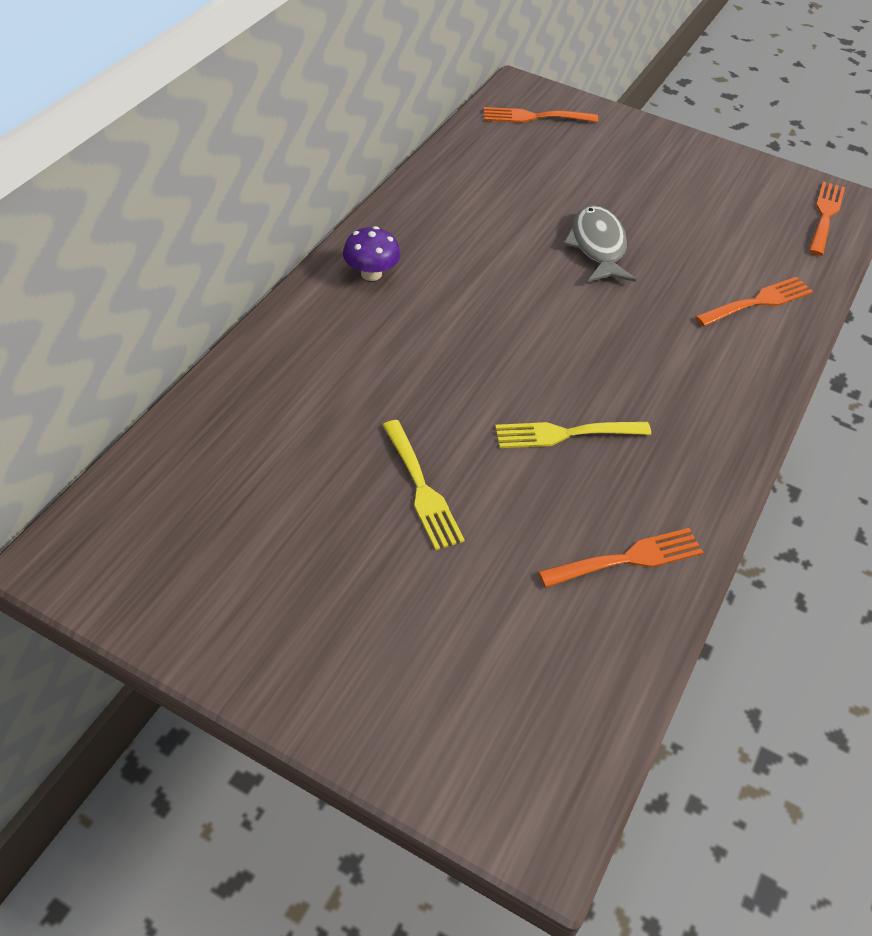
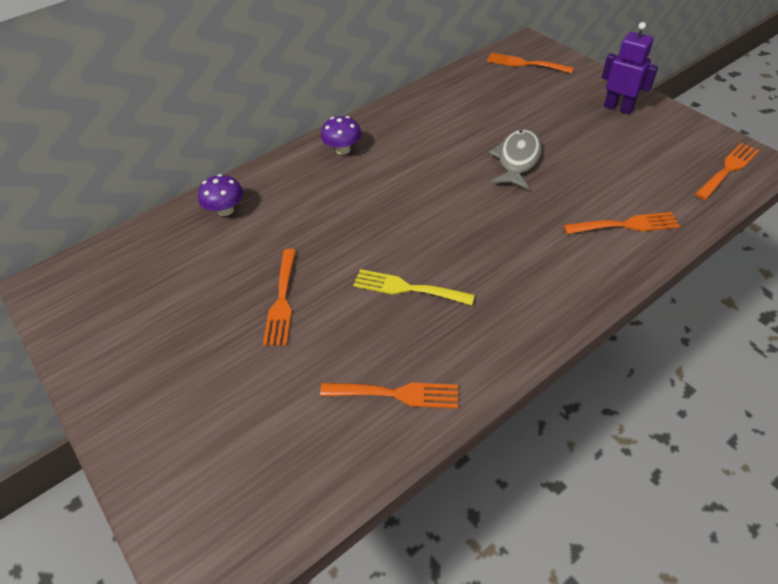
camera: 30 degrees right, 0 degrees up
(263, 390) = (225, 210): none -> purple mushroom
(422, 489) = (282, 301): yellow fork -> orange fork
(674, 160) = (618, 108): none -> purple robot

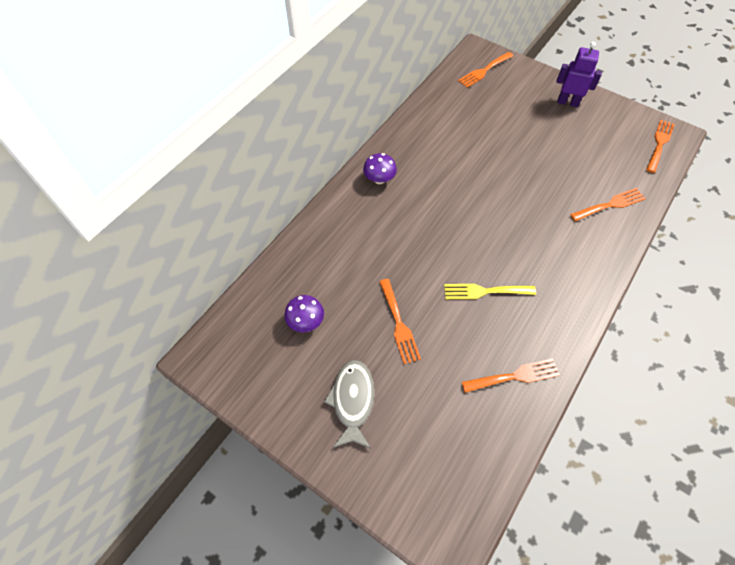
camera: 20 degrees left, 10 degrees up
(225, 210) = (313, 255): purple mushroom -> purple mushroom (306, 321)
(517, 160) = (515, 163): grey fish -> grey fish (352, 401)
(525, 64) = (484, 71): orange fork -> orange fork turned 45 degrees counterclockwise

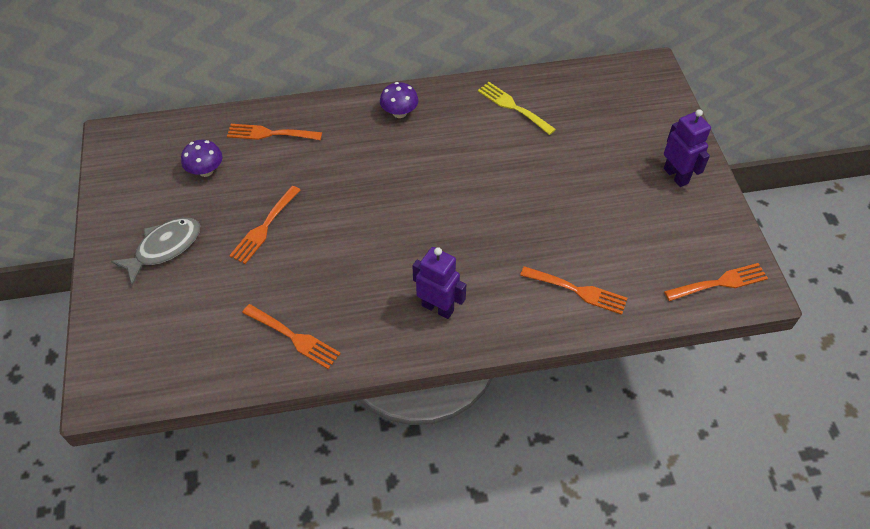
camera: 45 degrees right, 5 degrees down
(484, 71) = (629, 90): orange fork -> orange fork (270, 134)
(484, 291) = (360, 261): yellow fork -> yellow fork (513, 107)
(562, 279) = (438, 308): none -> purple robot

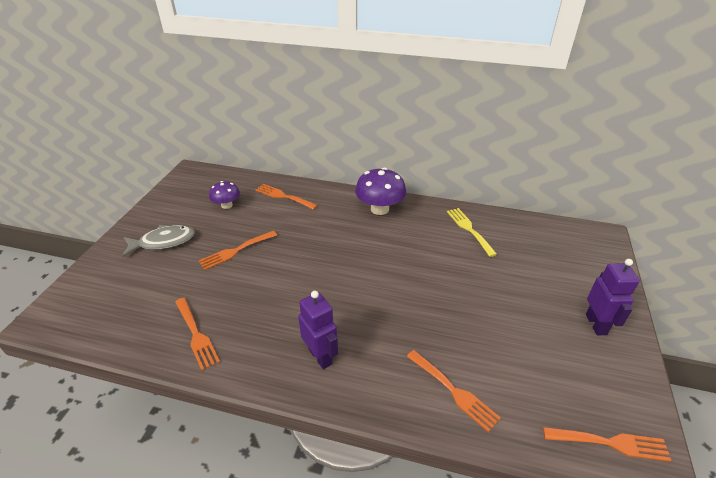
camera: 25 degrees right, 15 degrees down
(399, 113) = (379, 209): purple mushroom -> purple mushroom, size x1.66

